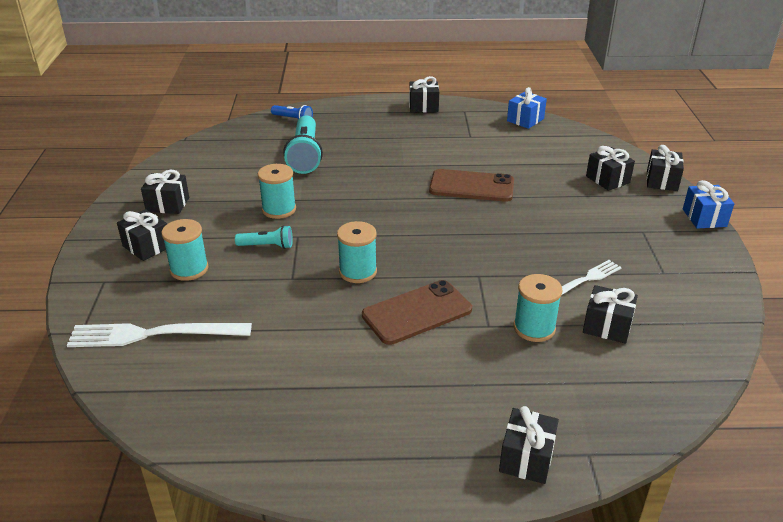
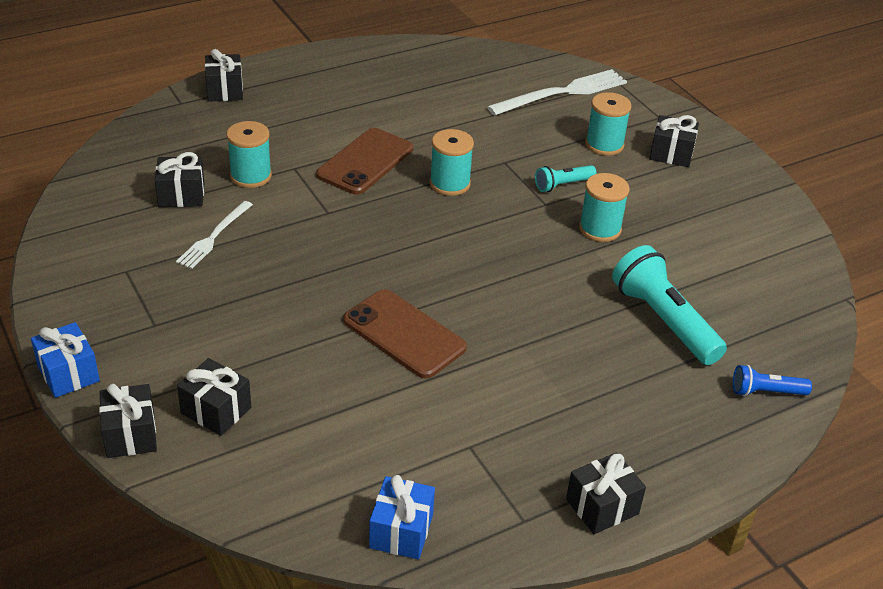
camera: 150 degrees right, 5 degrees up
(168, 204) = (720, 201): black gift -> none
(471, 186) = (404, 334): brown phone -> brown phone turned 60 degrees clockwise

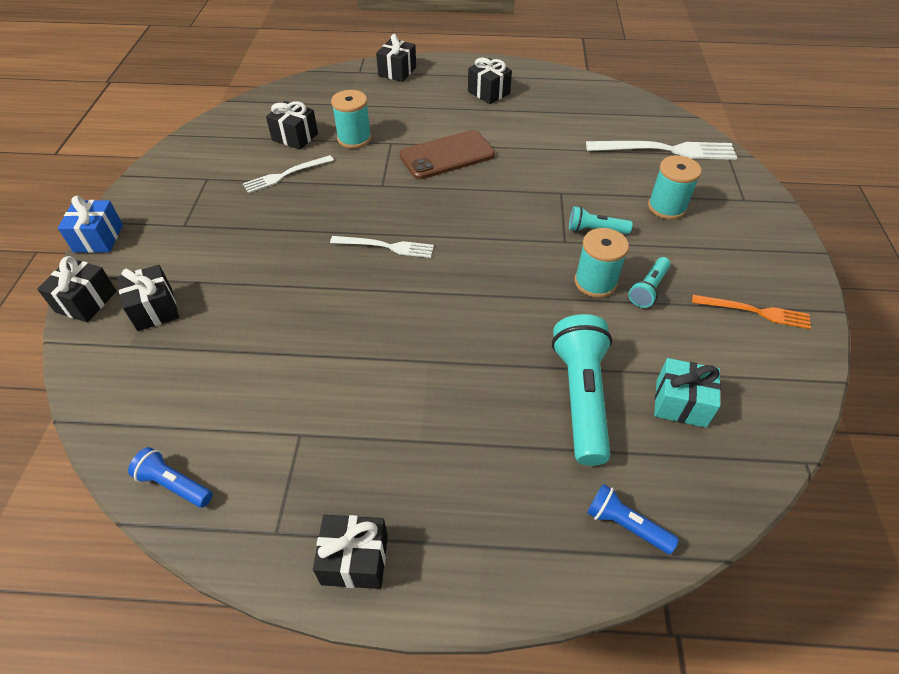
camera: 35 degrees right, 10 degrees up
(390, 267) = (386, 246): none -> white fork
(401, 531) = (174, 484): blue gift -> blue flashlight
(404, 334) = (343, 308): brown phone -> none
(450, 184) = (497, 195): turquoise spool -> none
(645, 218) = (648, 289): none -> turquoise flashlight
(671, 154) = (727, 237): black gift -> black gift (488, 92)
(735, 206) = (755, 311): none -> orange fork
(736, 294) = (680, 403): none -> turquoise gift

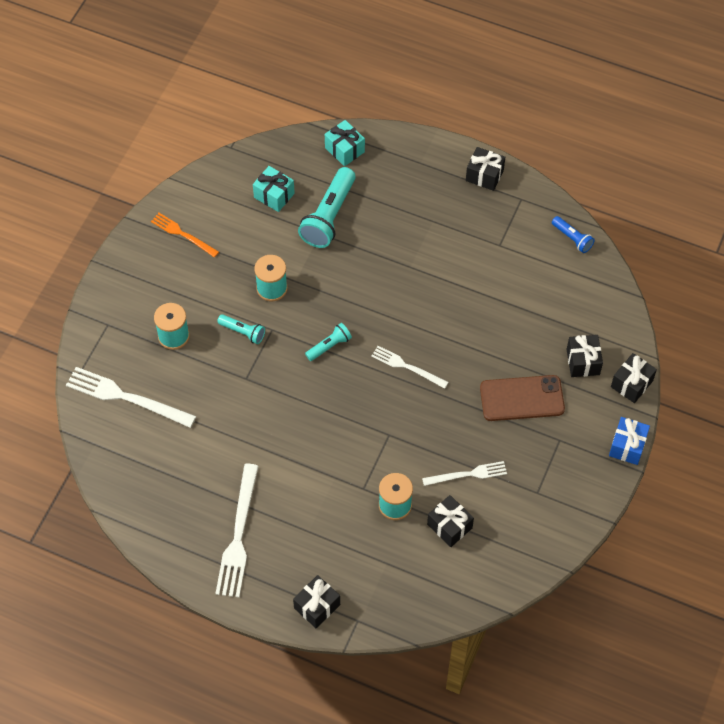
camera: 160 degrees left, 10 degrees up
(447, 155) = (319, 454): brown phone -> brown phone (522, 398)
(488, 92) = (238, 535): black gift -> white fork
(625, 524) = (344, 150): blue flashlight -> turquoise gift
(648, 289) = (239, 272): turquoise flashlight -> turquoise flashlight (329, 346)

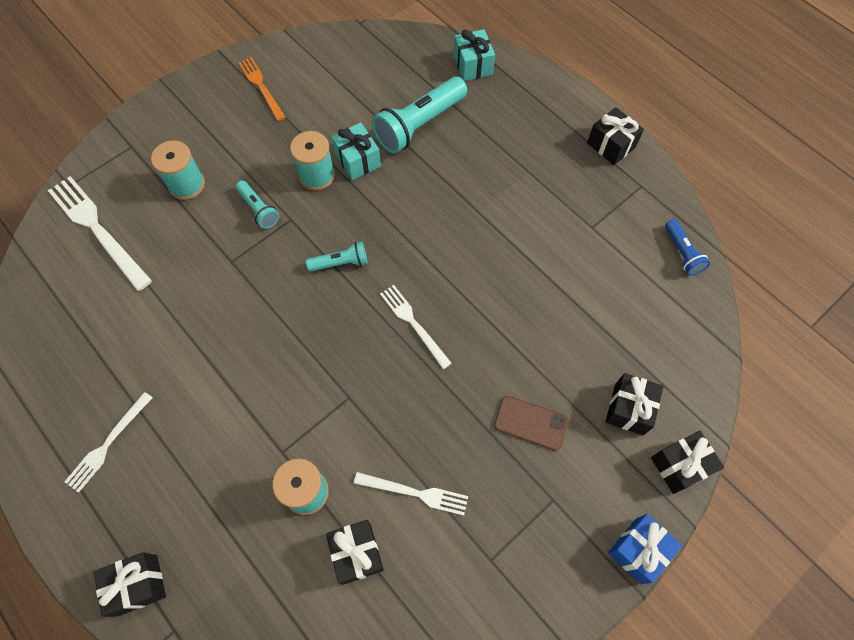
camera: 25 degrees right, 5 degrees up
(238, 535) = (108, 444): white fork -> white fork, size x0.61
(274, 195) = (375, 83): turquoise gift -> turquoise gift (357, 160)
(522, 398) = (530, 423): brown phone -> brown phone, size x0.64

